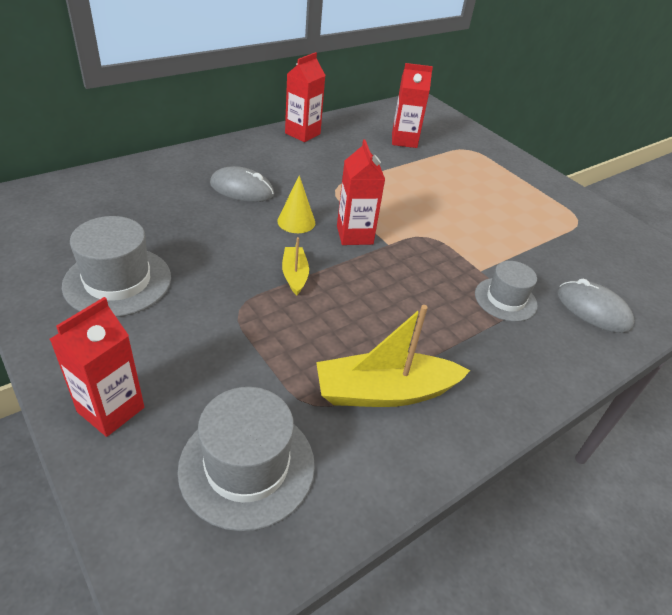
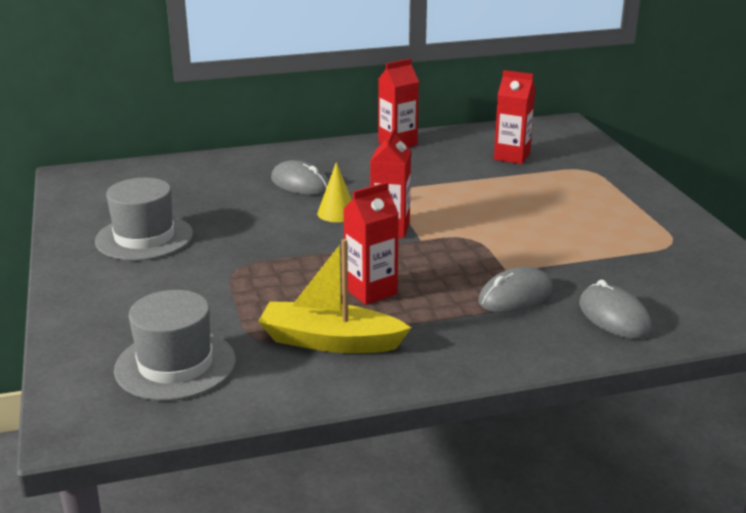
camera: 25 degrees right, 15 degrees down
(111, 409) = (91, 315): red carton -> red carton (371, 291)
(294, 275) = (306, 252): yellow boat -> none
(505, 299) = (515, 296): grey hat -> grey mouse

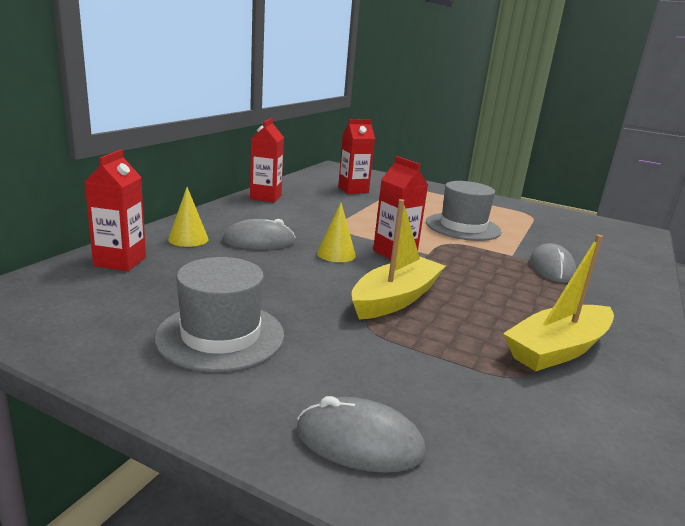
camera: 50 degrees left, 5 degrees down
(175, 365) = (533, 443): grey hat -> grey hat (462, 227)
(254, 166) = (188, 239): none -> yellow cone
(299, 261) = (395, 299): none -> yellow boat
(371, 291) = (487, 300): red carton -> red carton (120, 261)
(614, 317) = (608, 261): grey mouse -> grey mouse (359, 441)

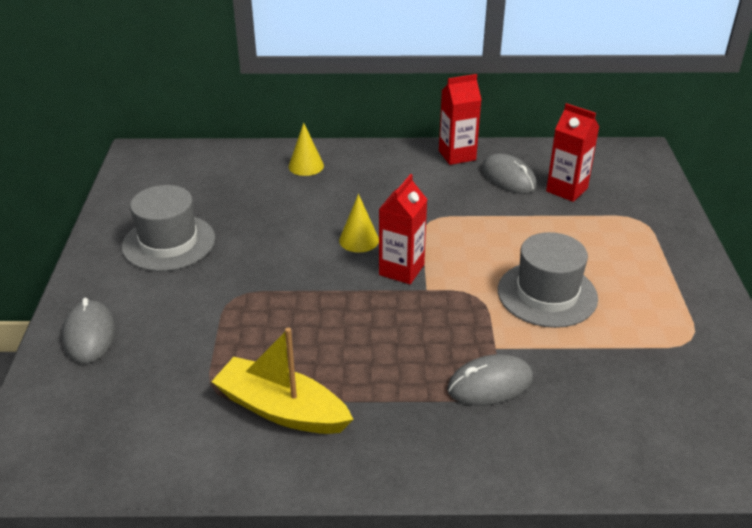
camera: 65 degrees right, 15 degrees up
(120, 261) = (236, 162): red carton -> none
(259, 241) = (340, 195): grey mouse -> grey mouse (508, 178)
(395, 299) = (297, 297): yellow boat -> none

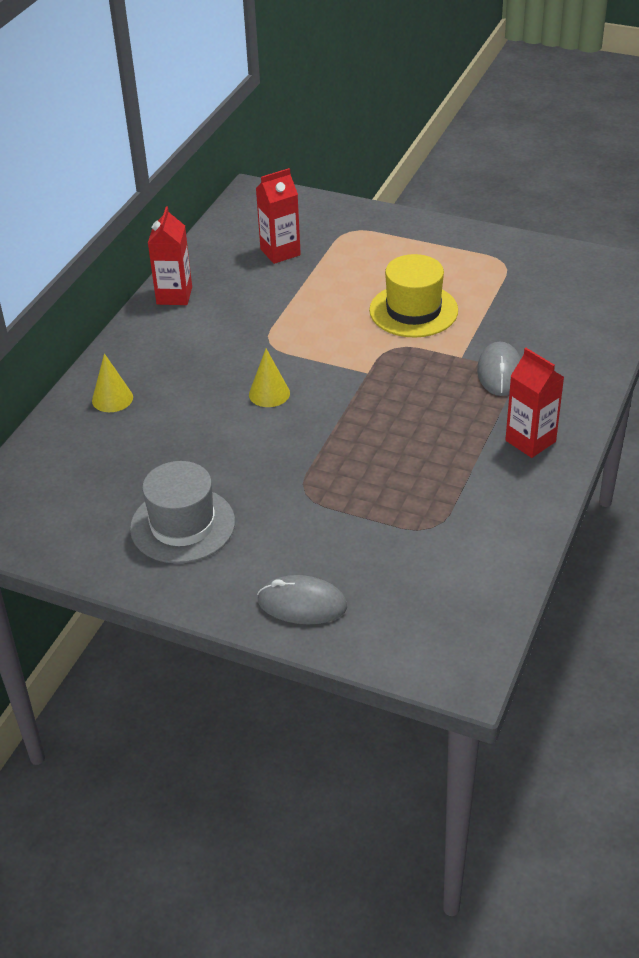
camera: 65 degrees left, 5 degrees up
(281, 409) = (471, 491): yellow boat -> none
(401, 270) = (331, 379): red carton -> red carton (530, 441)
(508, 178) = (236, 277): grey mouse -> none
(547, 294) = (413, 310): grey hat -> yellow hat

